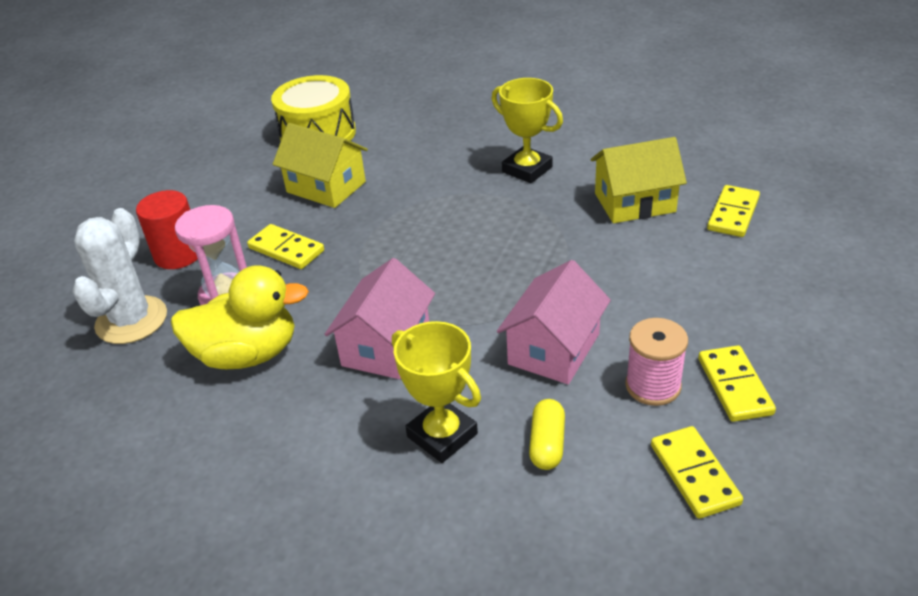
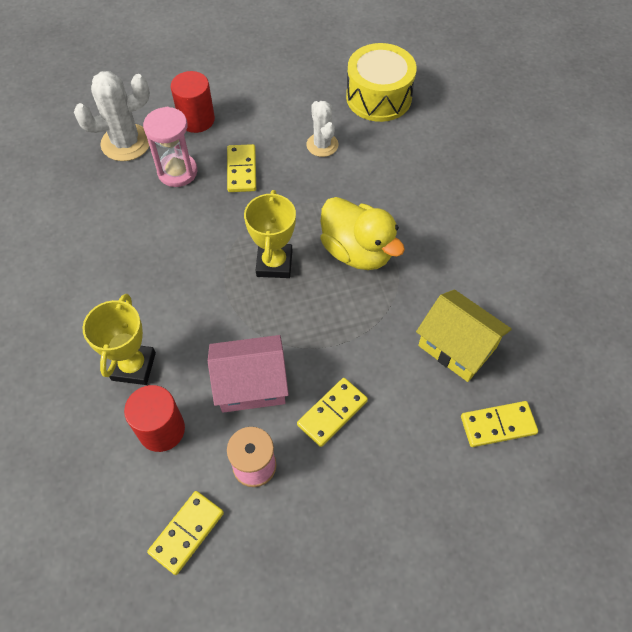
camera: 50 degrees right, 20 degrees up
(247, 354) = (136, 220): yellow duck -> yellow duck (357, 251)
(326, 187) = (322, 145): yellow house -> white cactus
(386, 346) = (190, 286): pink house -> none
(527, 169) = (442, 251): yellow trophy -> yellow trophy (274, 263)
(547, 444) = (161, 429): yellow capsule -> red cylinder
(735, 386) = (288, 520): yellow domino -> yellow domino (332, 413)

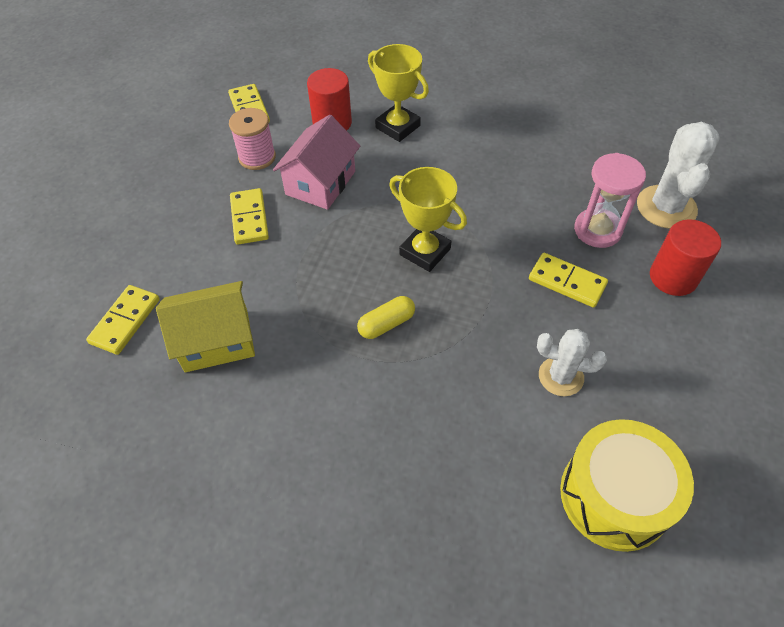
camera: 125 degrees right, 5 degrees down
(357, 251) = (386, 324): yellow duck -> yellow capsule

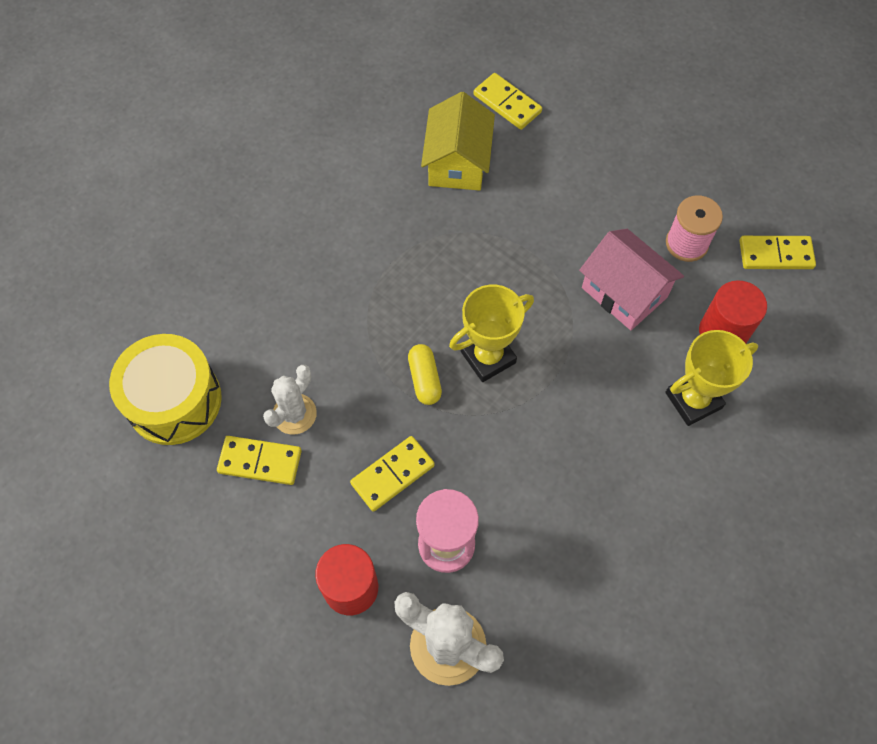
camera: 110 degrees right, 10 degrees up
(249, 218) = (595, 217): yellow domino -> yellow domino (260, 461)
(386, 324) = (416, 293): yellow capsule -> yellow capsule (424, 379)

